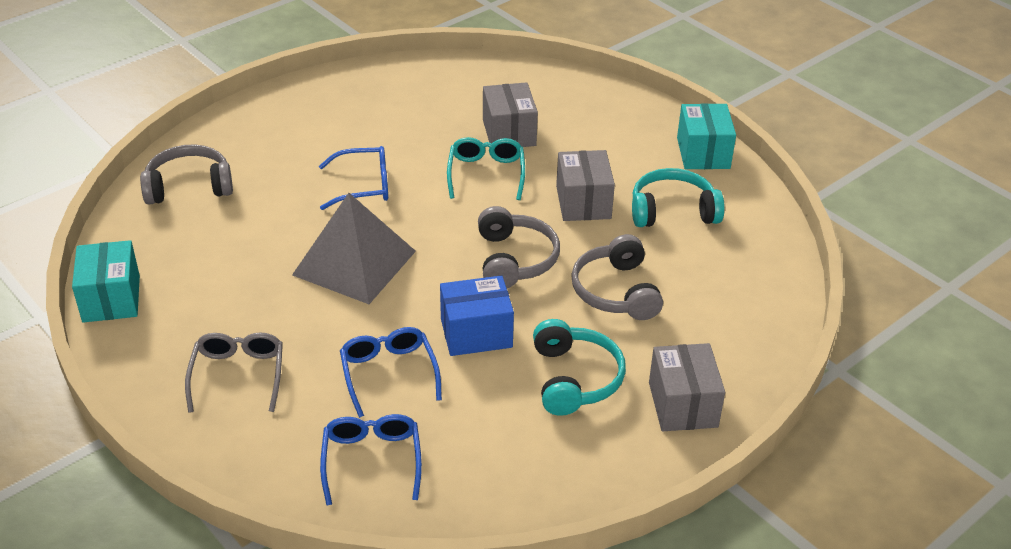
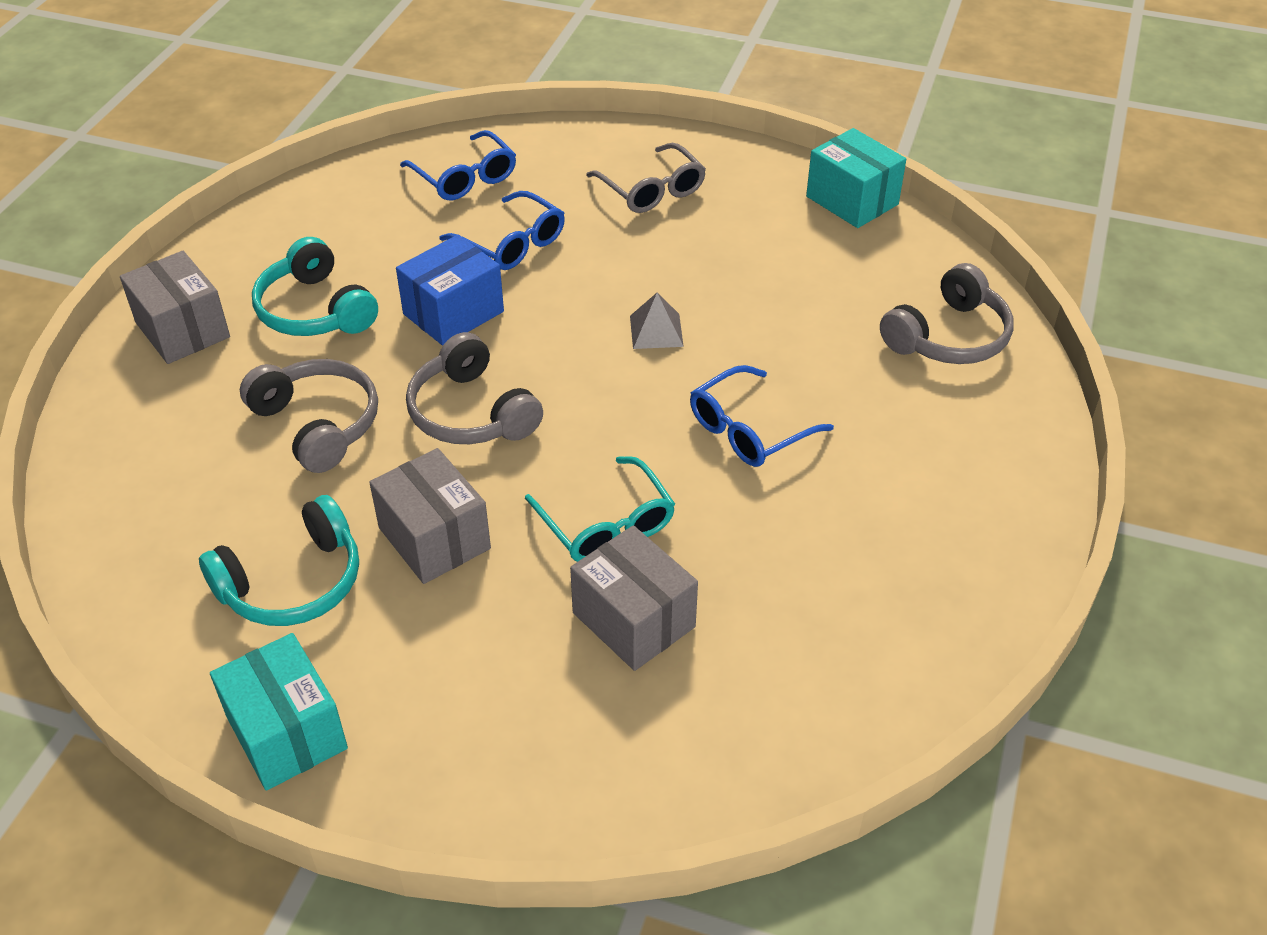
camera: 150 degrees right, 5 degrees up
(354, 262) = (656, 331): grey pyramid -> grey pyramid, size x0.43

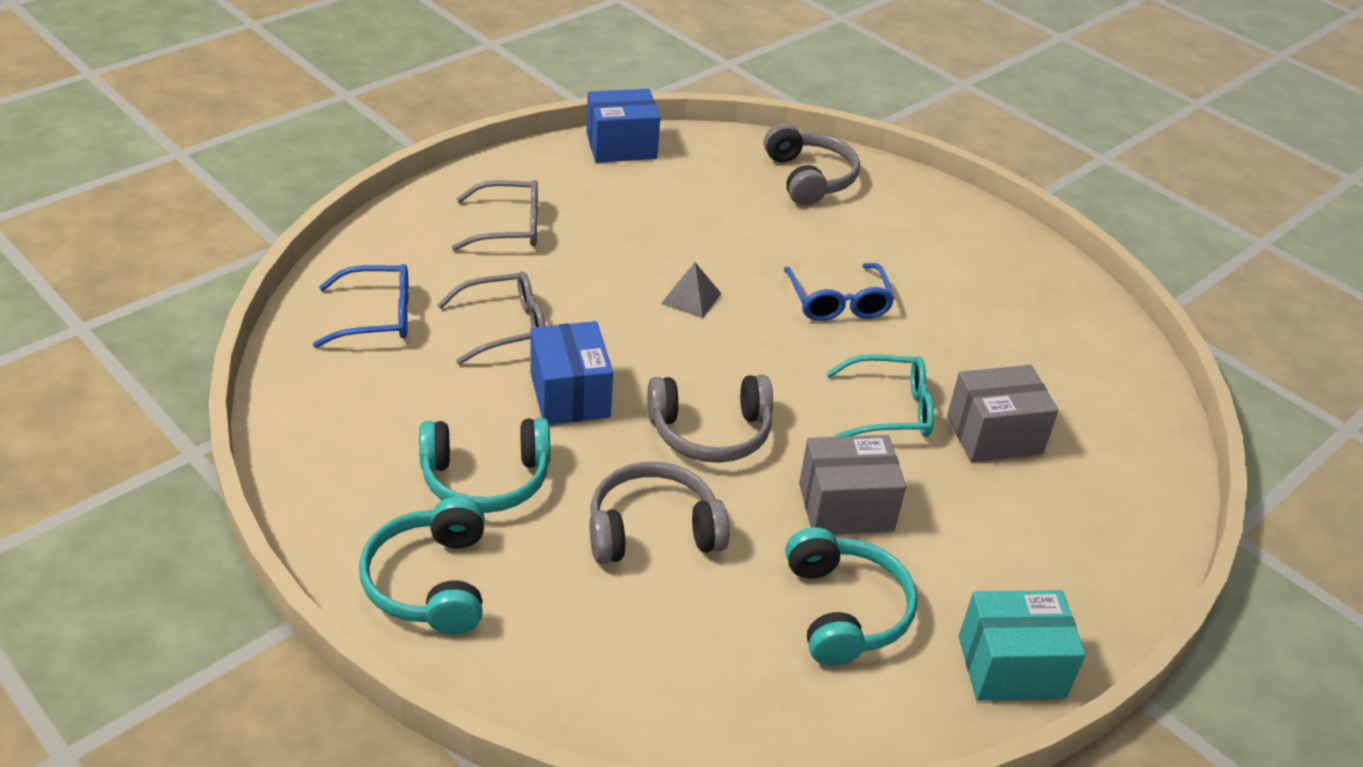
camera: 65 degrees left, 5 degrees down
(182, 330) = (430, 582): grey box -> turquoise headphones
(512, 244) = (506, 326): blue glasses -> grey glasses
(852, 200) = (621, 146): turquoise box -> blue box

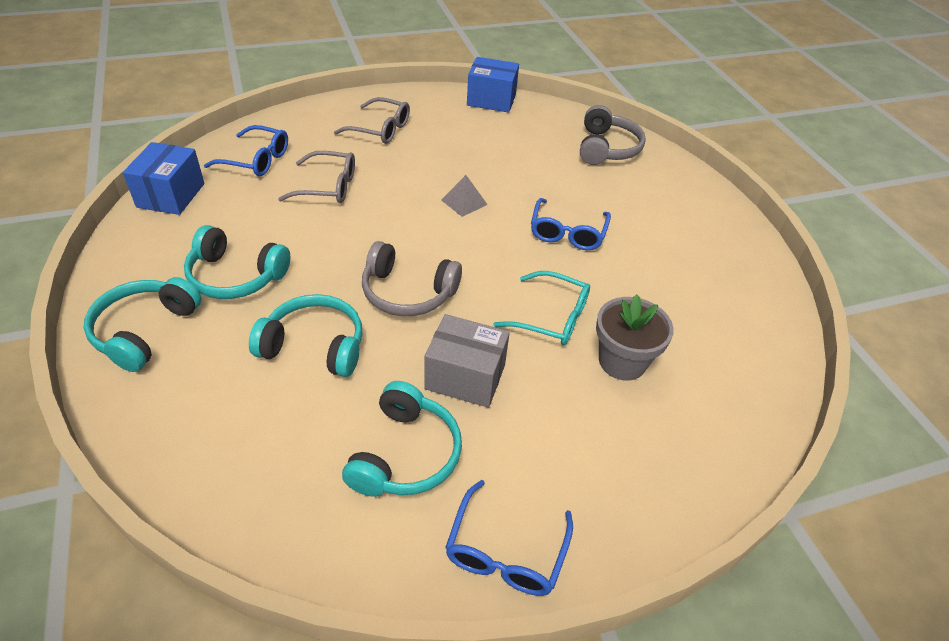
camera: 25 degrees right, 5 degrees up
(570, 395) = (333, 240): blue box -> blue box (171, 195)
(653, 529) = (314, 346): grey headphones -> turquoise headphones
(994, 435) = (622, 361): grey box -> grey flower pot
(1011, 667) = (505, 553): turquoise box -> blue glasses

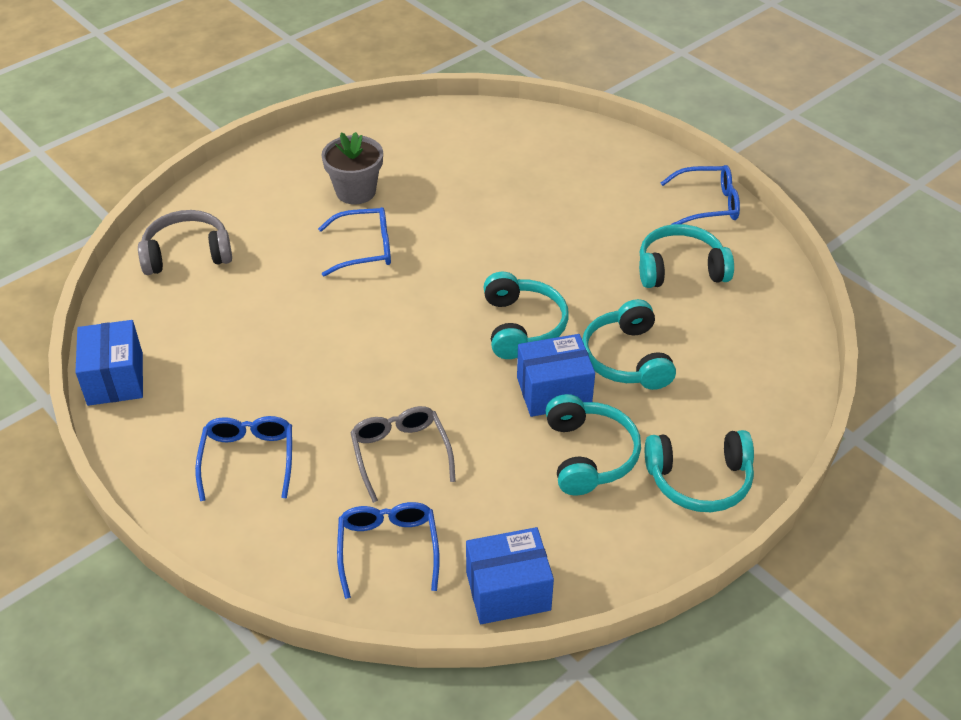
camera: 110 degrees left, 0 degrees up
(317, 282) = (554, 391): none -> blue box
(381, 129) = (248, 458): grey glasses -> blue glasses
(407, 293) = (522, 326): grey headphones -> turquoise headphones
(464, 202) = (359, 333): grey pyramid -> none
(465, 377) = (589, 261): grey box -> none
(552, 318) = (489, 232): turquoise glasses -> none
(622, 361) = (510, 186): grey flower pot -> grey flower pot (356, 191)

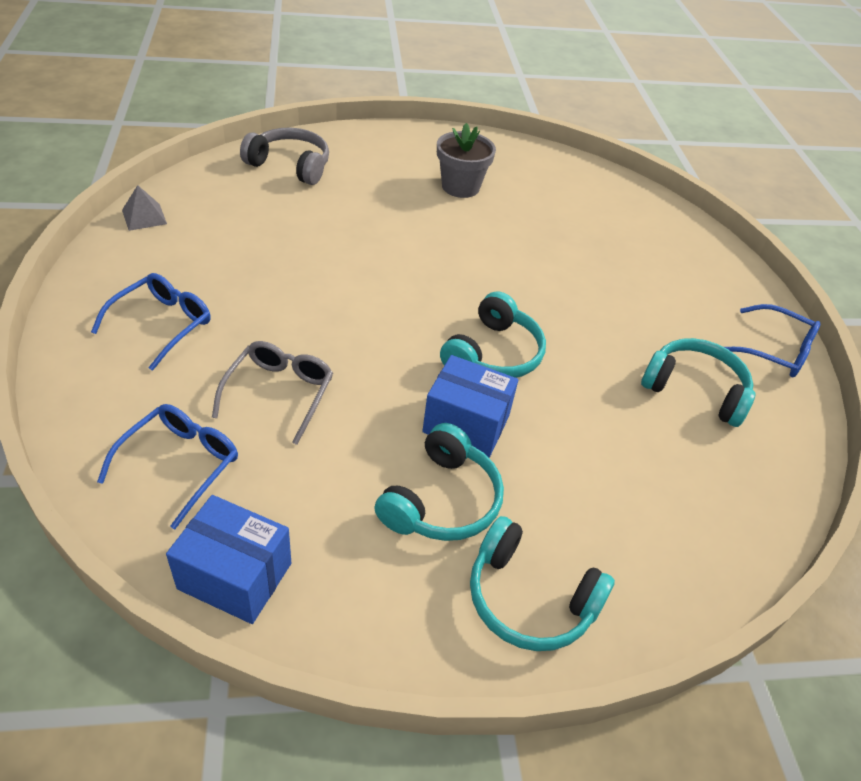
camera: 30 degrees right, 0 degrees up
(115, 379) = (144, 216): blue box -> grey pyramid
(366, 249) = (424, 228): blue glasses -> none
(626, 358) = (564, 436): turquoise headphones -> none

